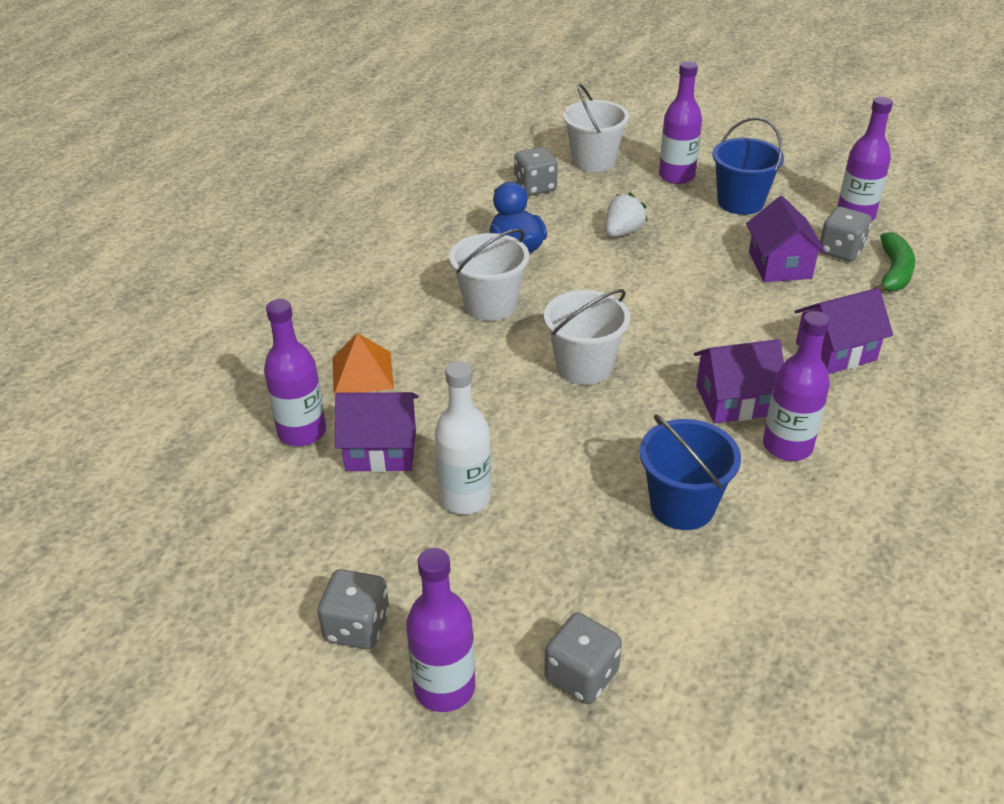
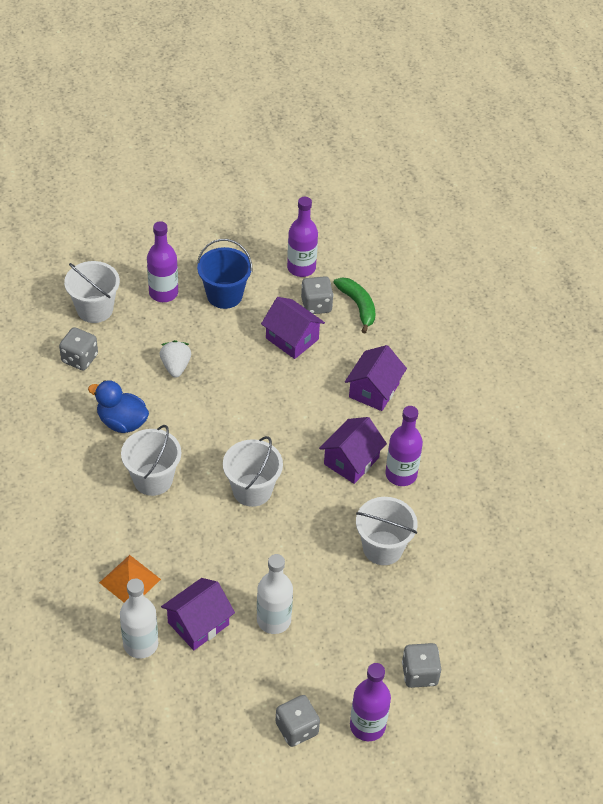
camera: 45 degrees left, 10 degrees up
(302, 432) = (140, 644): purple bottle -> white bottle
(682, 506) = (382, 548): blue bucket -> white bucket

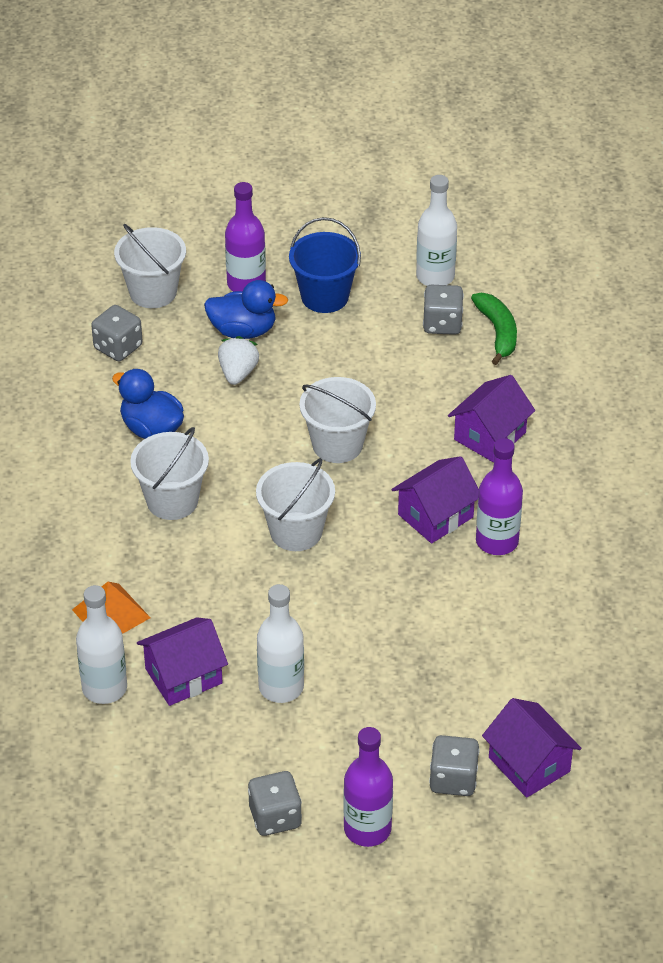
camera: 15 degrees right, 5 degrees down
(171, 331) = (243, 331): none -> blue duck
(292, 339) = (398, 360): purple house -> purple house (529, 764)
(301, 268) = (435, 276): purple bottle -> white bottle
(382, 548) = (447, 625): white bucket -> white bucket (337, 445)

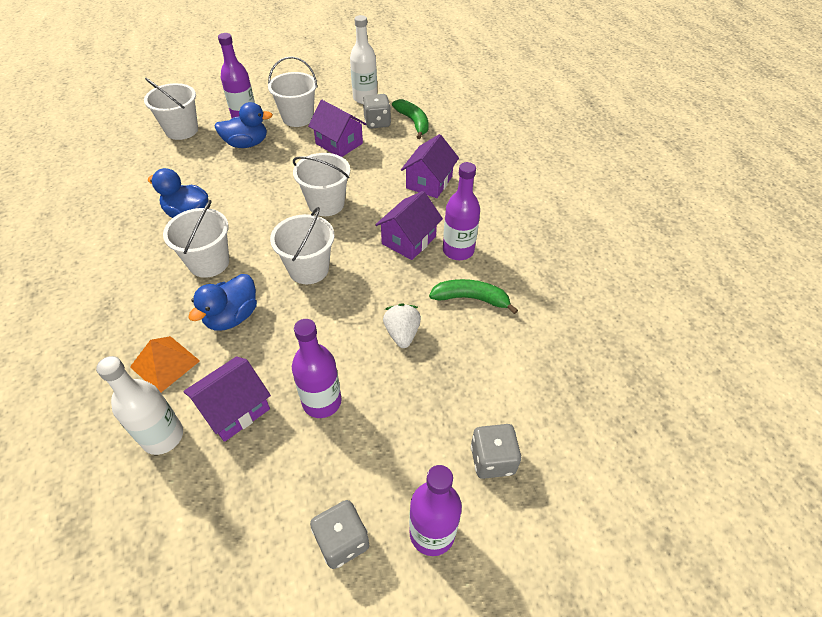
camera: 15 degrees left, 5 degrees up
(118, 347) = (159, 165): grey dice -> none
(193, 574) = (232, 317): none -> blue duck
(238, 373) = (247, 169): white strawberry -> white strawberry (402, 334)
(281, 687) = (322, 402): white bottle -> purple bottle
(325, 297) = (297, 118): blue bucket -> white bucket
(491, 606) = (471, 298): none -> green banana
(529, 764) = (549, 429): purple house -> purple house (339, 143)

